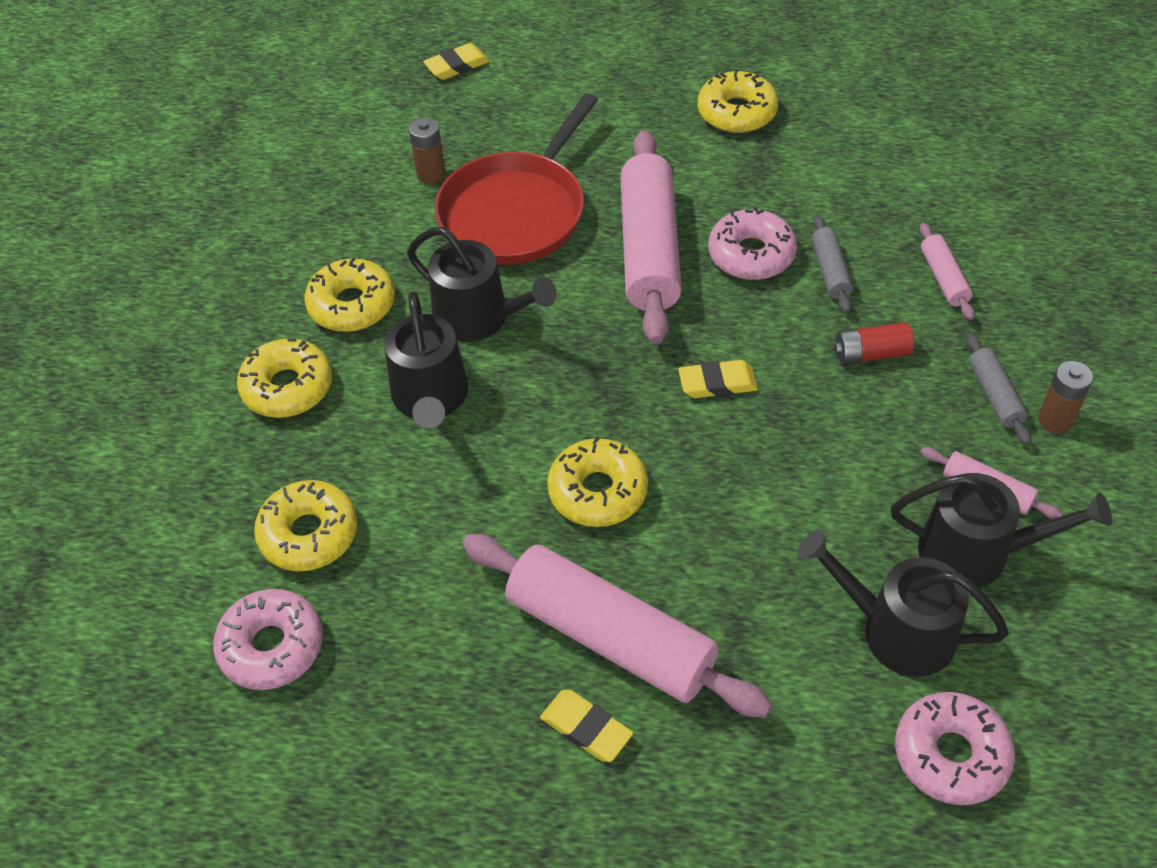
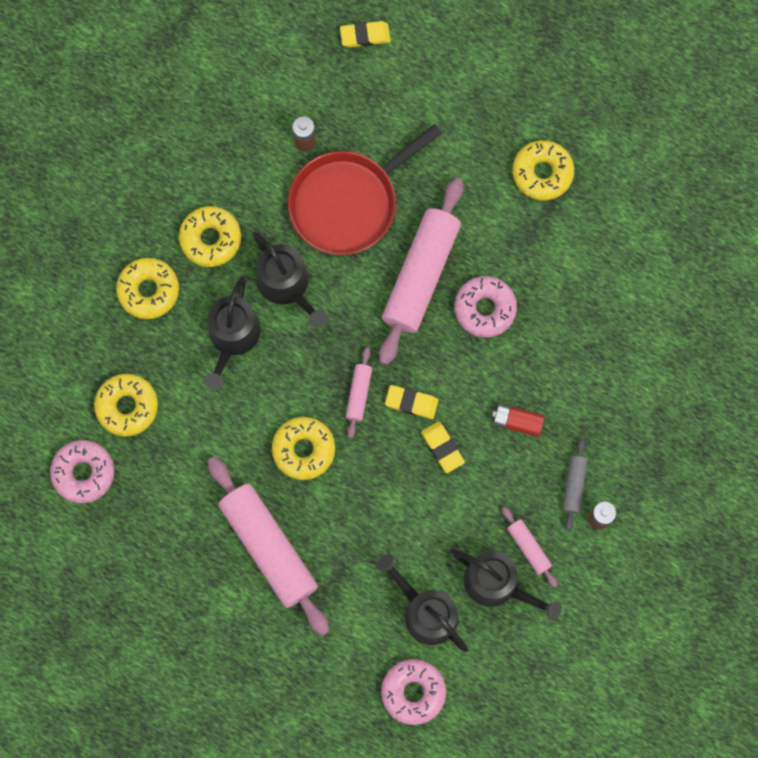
camera: 20 degrees right, 25 degrees up
(586, 728) = (232, 595): yellow eraser -> yellow eraser (442, 448)
(830, 271) = (528, 345): grey rolling pin -> none
(943, 278) = (597, 383): pink rolling pin -> pink rolling pin (359, 394)

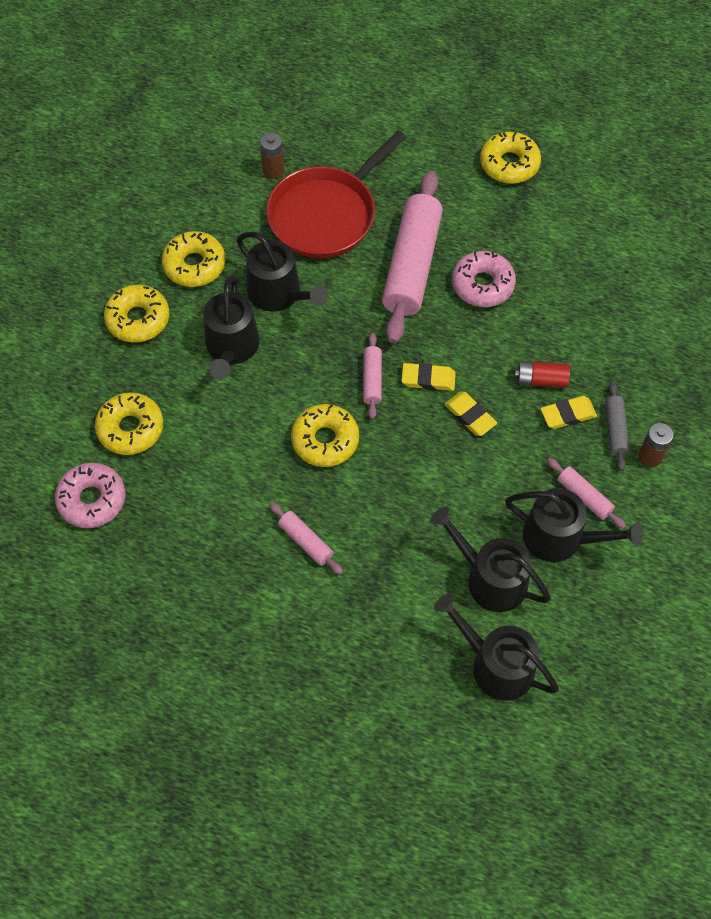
camera: 10 degrees left, 15 degrees down
(268, 547) = (306, 541): pink rolling pin -> pink rolling pin, size x0.45
(365, 35) = (314, 80): yellow eraser -> yellow eraser (568, 414)
(413, 692) = (496, 665): pink donut -> black watering can

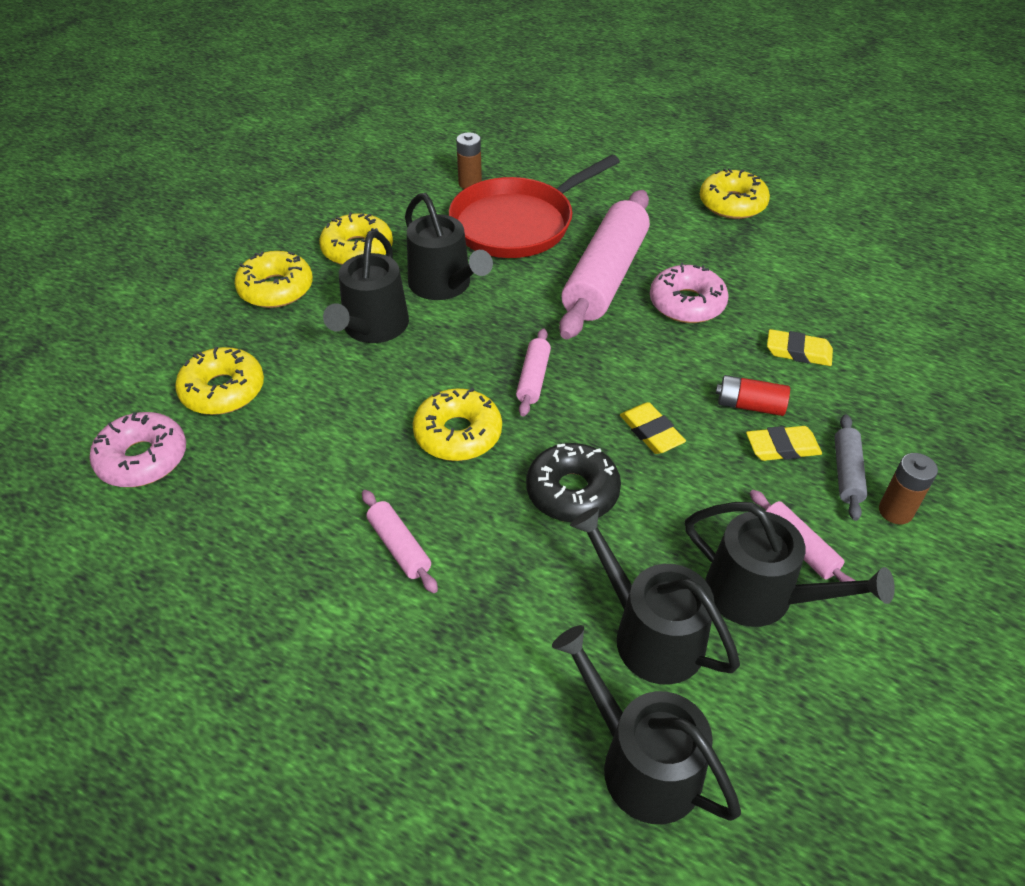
camera: 10 degrees right, 15 degrees down
(420, 477) = (572, 492): none -> black donut
(428, 379) = (604, 387): yellow eraser -> yellow eraser (798, 352)

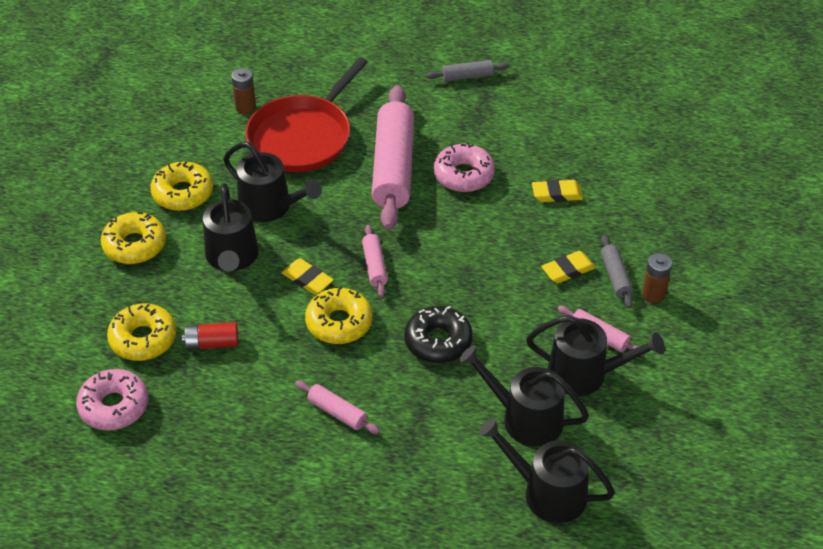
camera: 20 degrees left, 0 degrees up
(651, 432) = (475, 283): yellow eraser -> yellow eraser (307, 279)
(732, 204) = (467, 76): yellow donut -> grey rolling pin
(749, 405) = (536, 245): red battery -> red battery (212, 343)

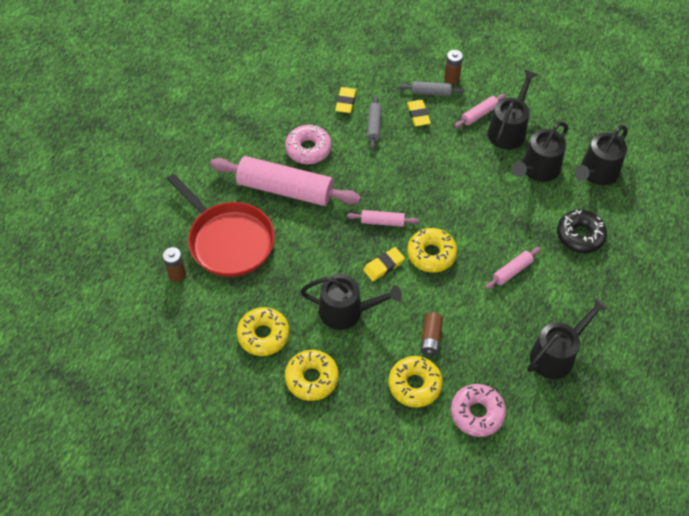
camera: 75 degrees left, 10 degrees up
(212, 343) = (431, 338): red battery -> brown battery
(270, 207) = (300, 276): black watering can -> black watering can (556, 354)
(438, 341) = (463, 200): black donut -> black donut (580, 235)
(467, 76) = (202, 122): grey rolling pin -> grey rolling pin (374, 126)

